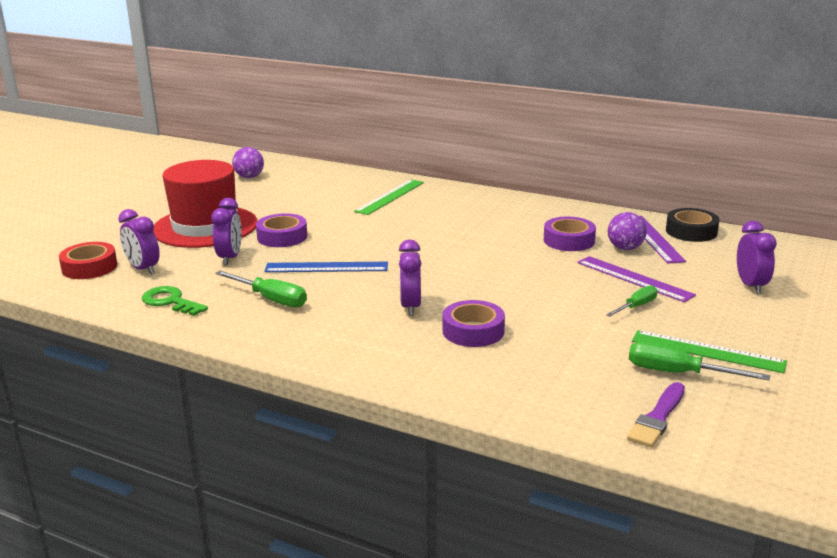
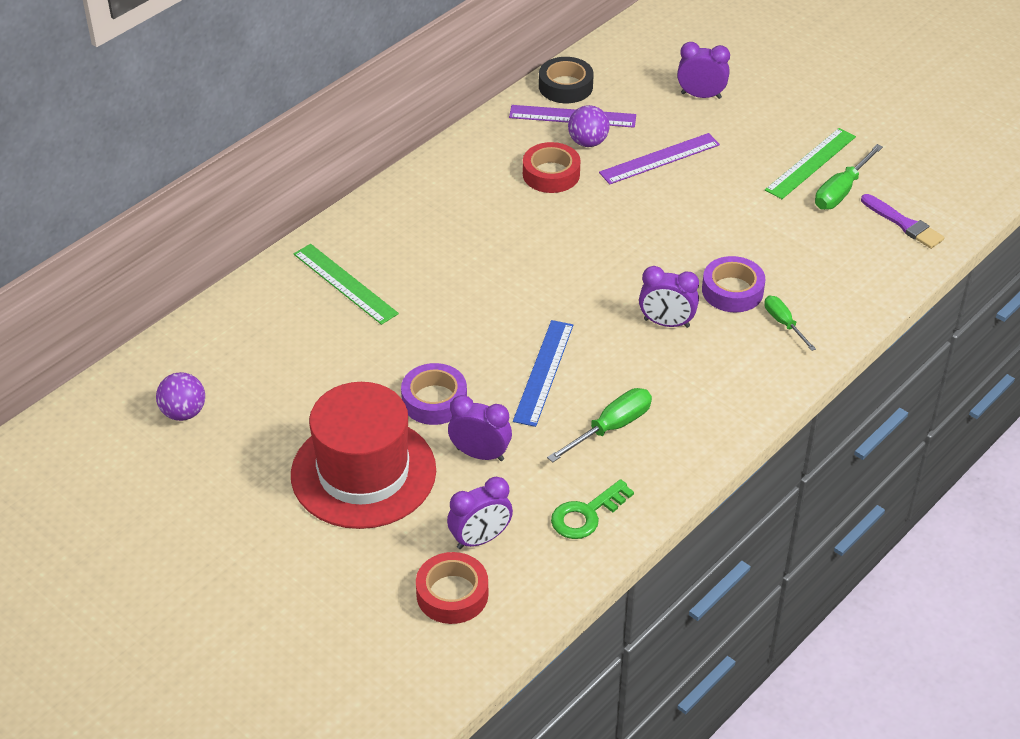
camera: 75 degrees left, 20 degrees up
(569, 240) = (551, 174): purple tape -> red tape
(636, 306) = (717, 176): green screwdriver -> green screwdriver (783, 323)

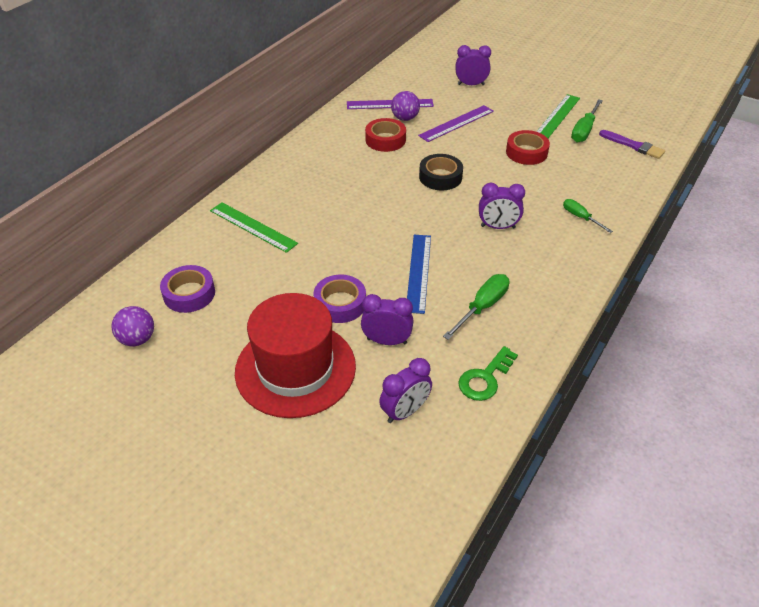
camera: 10 degrees left, 0 degrees up
(452, 594) = (394, 464): red tape -> red tape (526, 152)
(565, 86) = (380, 87): black tape -> black tape (440, 177)
(732, 291) = (536, 200): purple tape -> purple tape (189, 294)

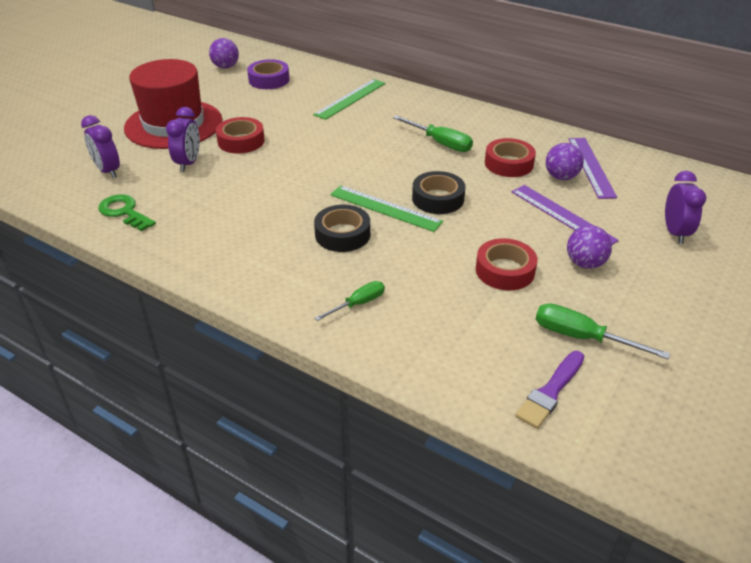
camera: 90 degrees right, 5 degrees down
(340, 304) = (241, 141): purple tape -> red tape
(418, 272) = (274, 180): blue ruler -> none
(482, 307) = (215, 216): green screwdriver -> green screwdriver (440, 143)
(498, 227) = (342, 234): purple clock -> black tape
(511, 121) = (585, 263): none -> purple ball
(557, 116) = (616, 312): green ruler -> green ruler (385, 208)

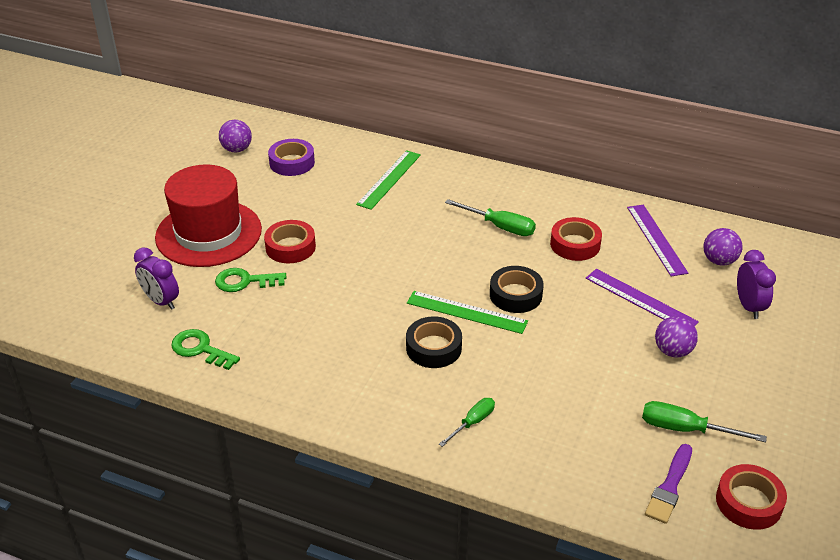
camera: 10 degrees left, 0 degrees up
(188, 163) = (244, 281): purple clock -> green key
(505, 270) = (600, 368): red tape -> red tape (748, 502)
(561, 177) = (630, 255): purple ball -> purple ball (719, 261)

